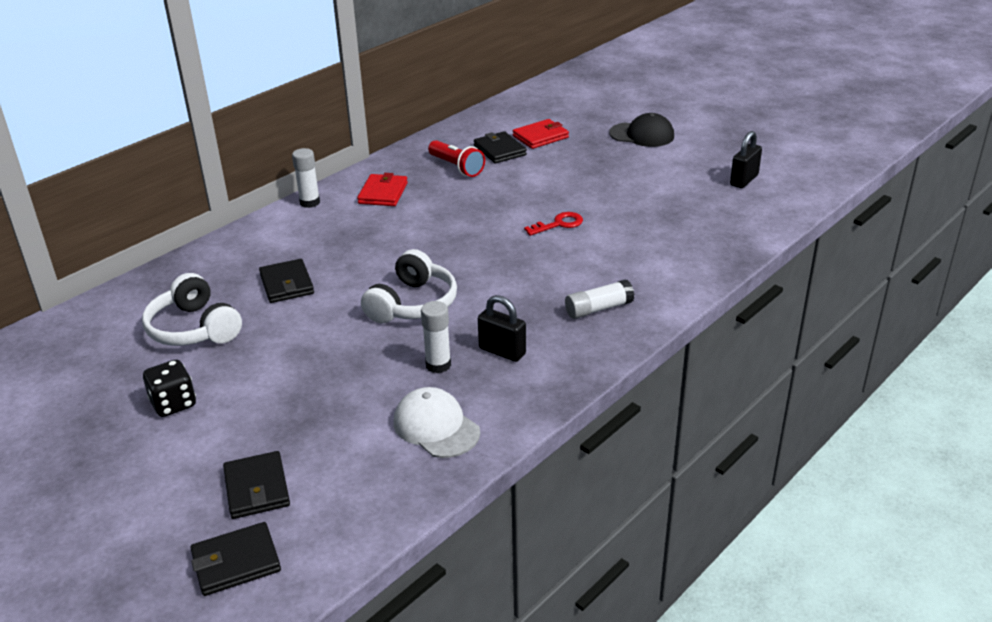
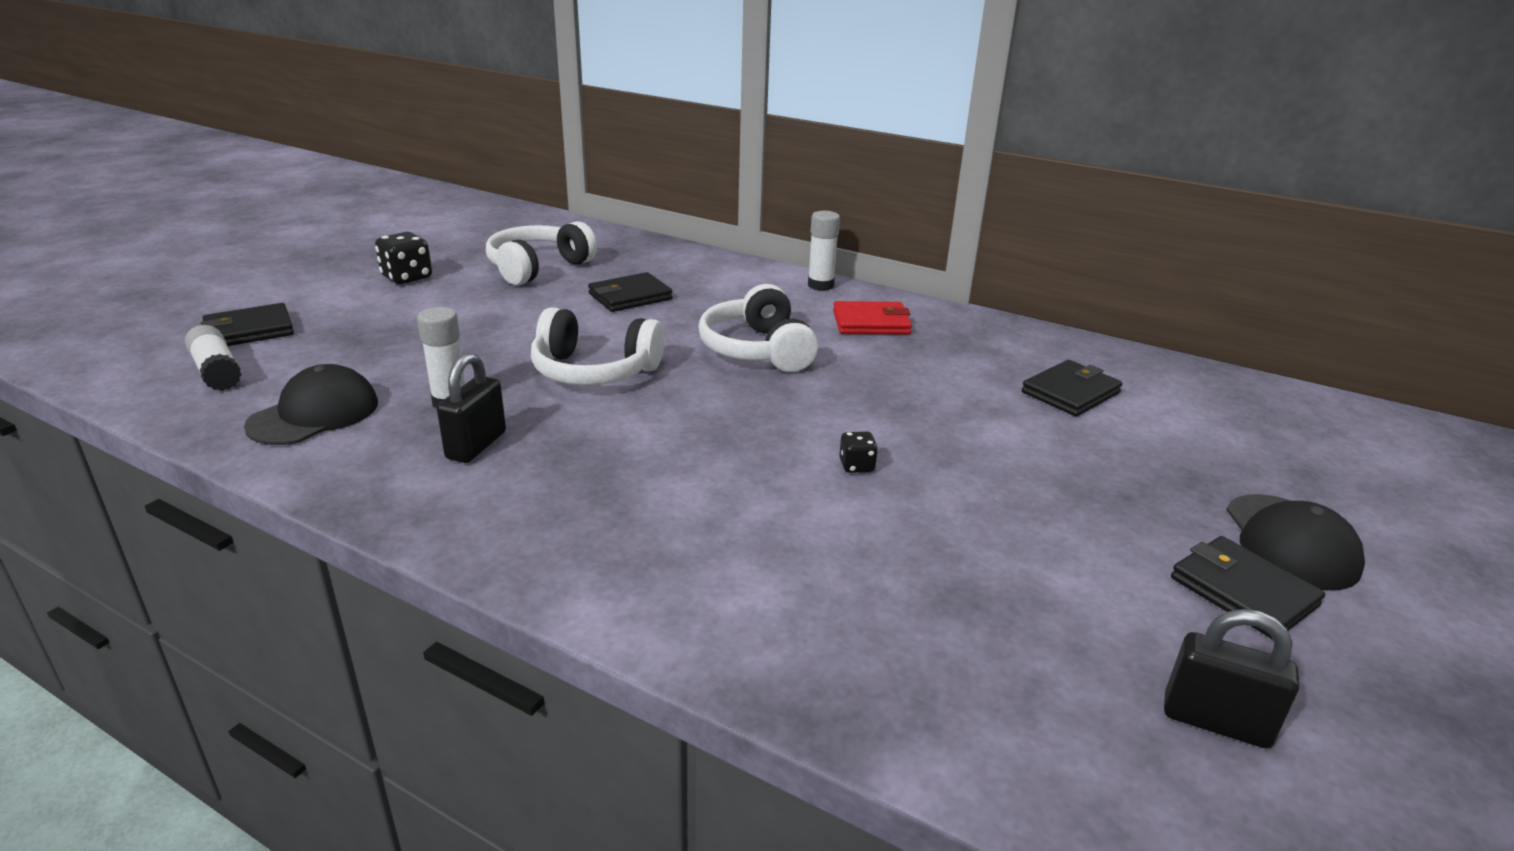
camera: 75 degrees right, 5 degrees down
(236, 562) = (138, 337): black wallet -> black wallet (1243, 592)
(406, 238) = (758, 350): none -> white headphones
(436, 427) = (314, 414): white cap -> black cap
(456, 167) = (984, 364): red flashlight -> none
(540, 137) = (1157, 425): red wallet -> none
(559, 224) = (856, 466): red key -> black dice
(598, 309) = (593, 524): white glue stick -> white glue stick (217, 372)

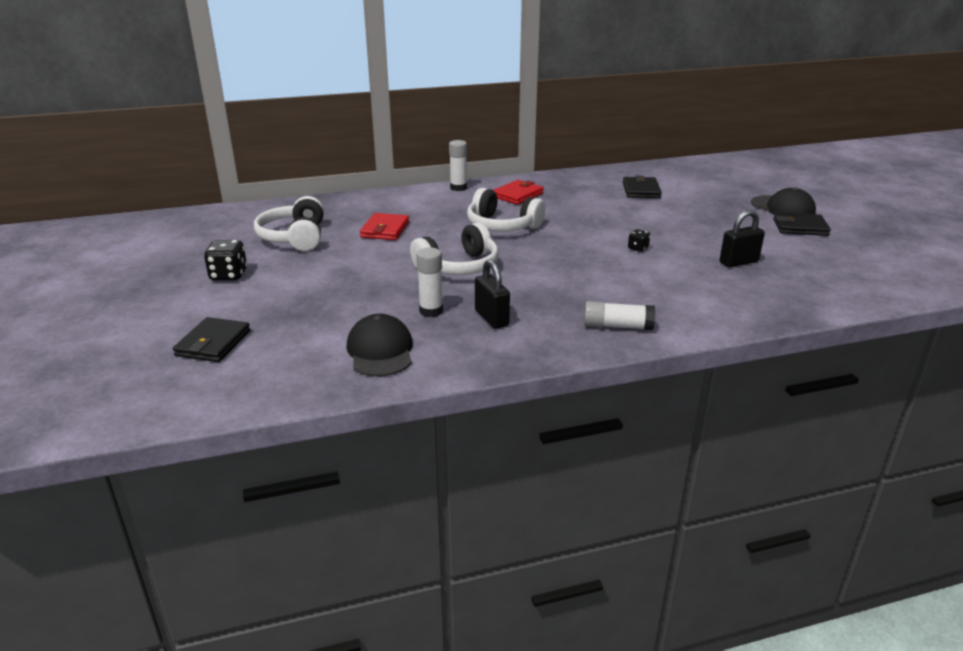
camera: 45 degrees left, 0 degrees up
(217, 372) = (261, 367): white glue stick -> white glue stick (617, 326)
(630, 297) = (385, 230): black wallet -> red wallet
(1215, 721) = (855, 262): black padlock -> black padlock (738, 262)

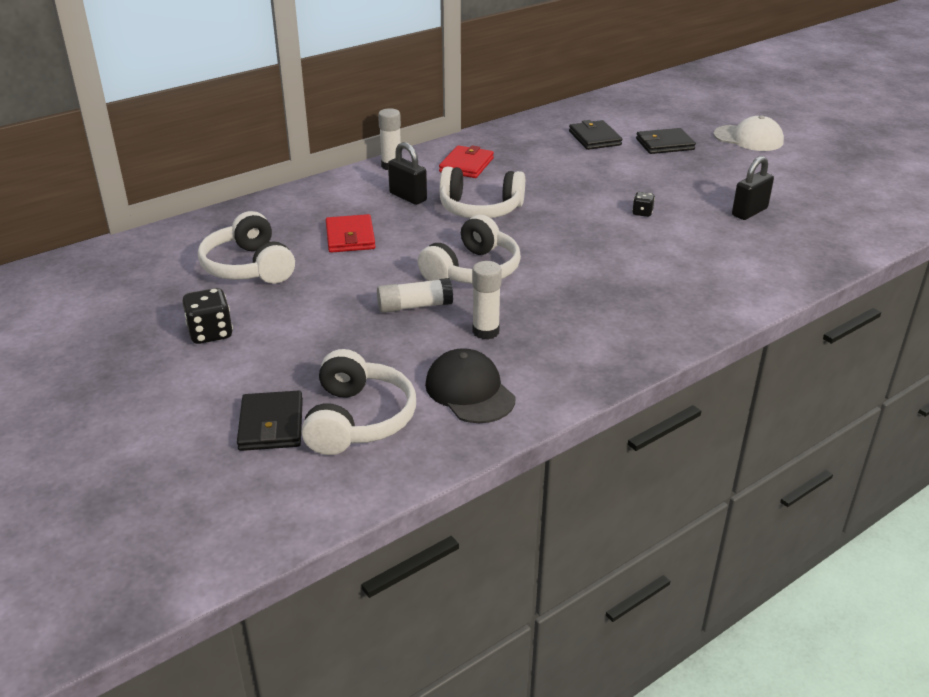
camera: 20 degrees left, 5 degrees up
(277, 353) = (357, 420): none -> white headphones
(491, 318) = (556, 327): black padlock -> black padlock (408, 197)
(617, 326) = (686, 310): white glue stick -> white glue stick (414, 306)
(783, 208) = (748, 138): black cap -> white cap
(800, 227) = (779, 160): black wallet -> black wallet (665, 144)

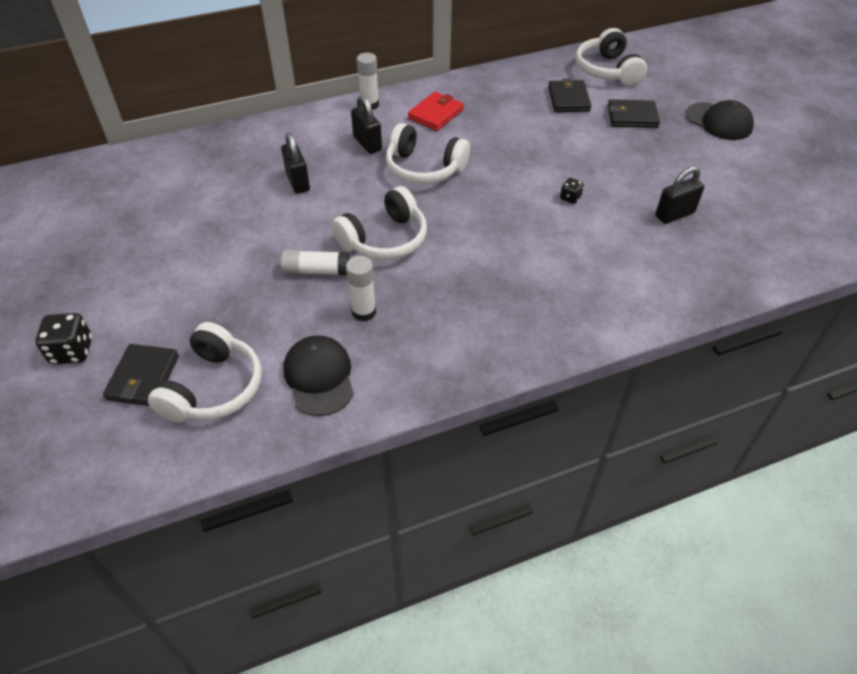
camera: 15 degrees right, 15 degrees up
(210, 333) = (139, 268): black dice -> black dice (72, 351)
(249, 267) = (201, 201): white headphones -> white headphones (607, 70)
(350, 237) = (298, 182): red wallet -> black padlock
(748, 138) = (718, 122): white cap -> black cap

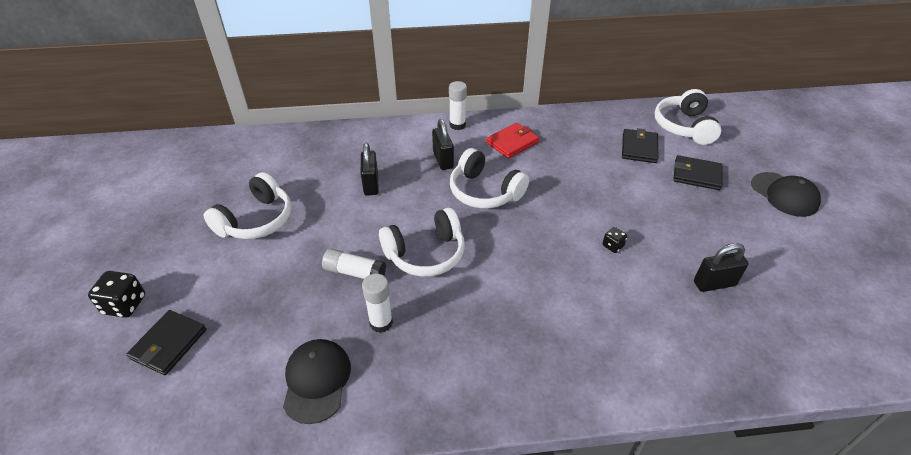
camera: 15 degrees right, 5 degrees down
(213, 388) = (221, 369): white headphones -> white headphones (256, 220)

